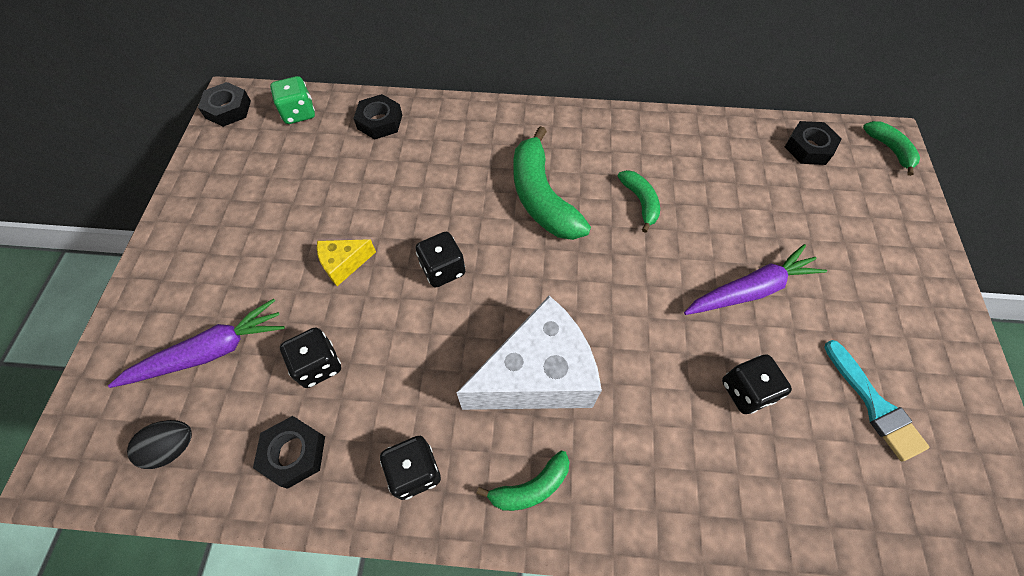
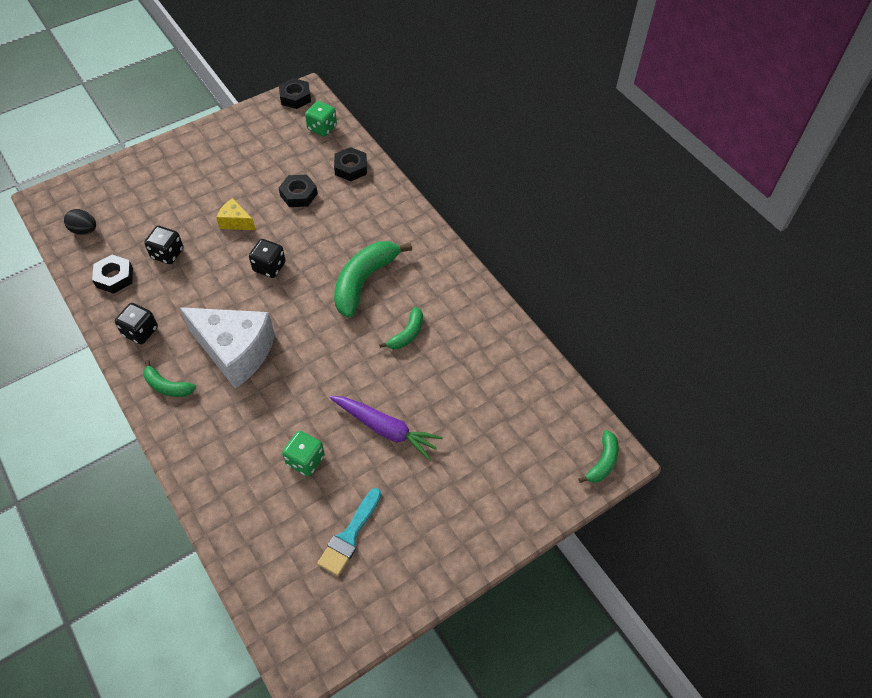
camera: 50 degrees right, 5 degrees down
(210, 352) = (141, 206): purple carrot -> none
(746, 391) = (305, 460): black dice -> green dice
(809, 148) = (552, 408): black nut -> black nut (298, 194)

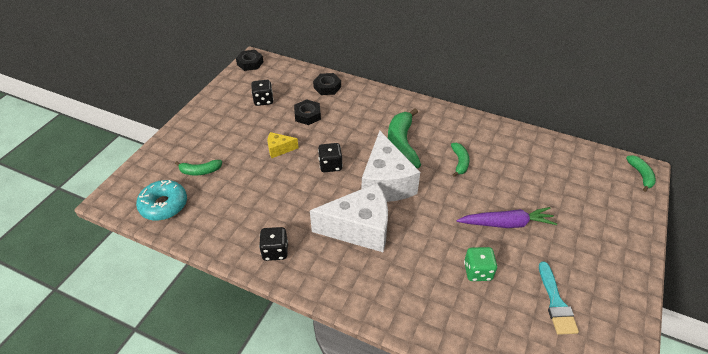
camera: 30 degrees left, 10 degrees down
(84, 230) = (164, 205): black egg -> turquoise donut
(114, 277) = (219, 225): black nut -> none
(167, 254) = (247, 190): black dice -> black dice (263, 100)
(167, 386) = (332, 277): green banana -> green banana (200, 171)
(306, 316) = (386, 183): none -> white cheese
(322, 128) = (286, 73): green dice -> none

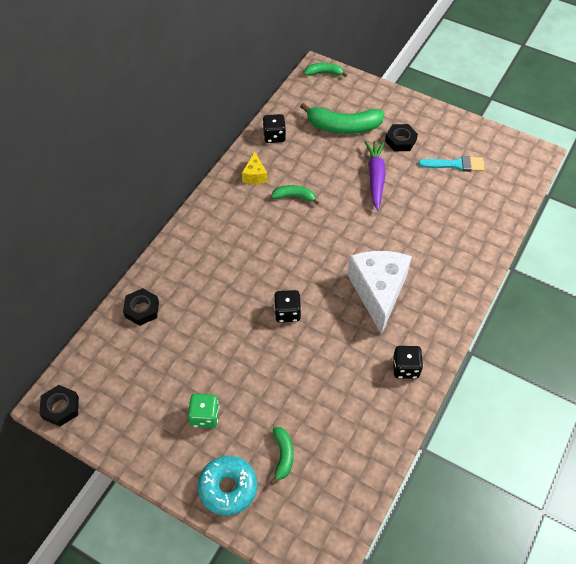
camera: 85 degrees left, 10 degrees up
(164, 205) = (337, 492): turquoise donut -> turquoise donut (228, 488)
(263, 100) = (154, 386): black dice -> black dice (274, 136)
(279, 149) = (254, 365): yellow cheese -> yellow cheese (255, 175)
(307, 115) = (195, 334): black nut -> black nut (400, 141)
(386, 183) = (318, 263): white cheese -> none
(402, 145) = (263, 242): green banana -> green banana (343, 126)
(477, 271) = (427, 208): green dice -> green dice (205, 416)

